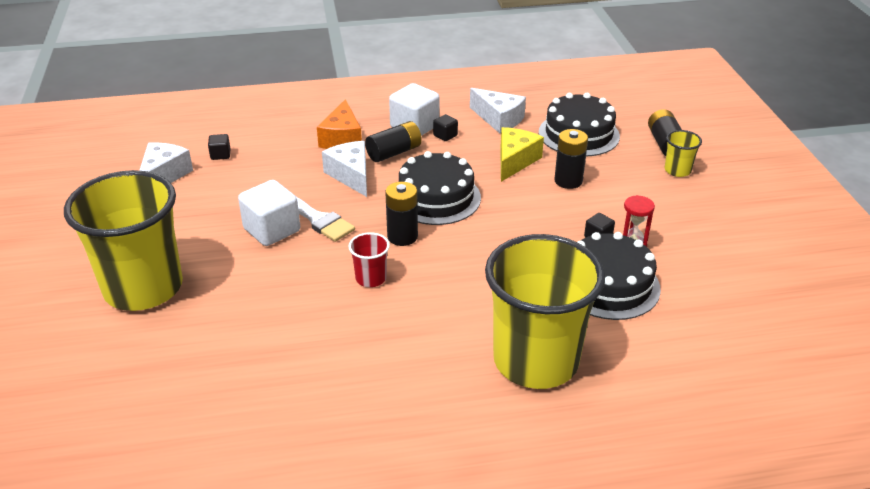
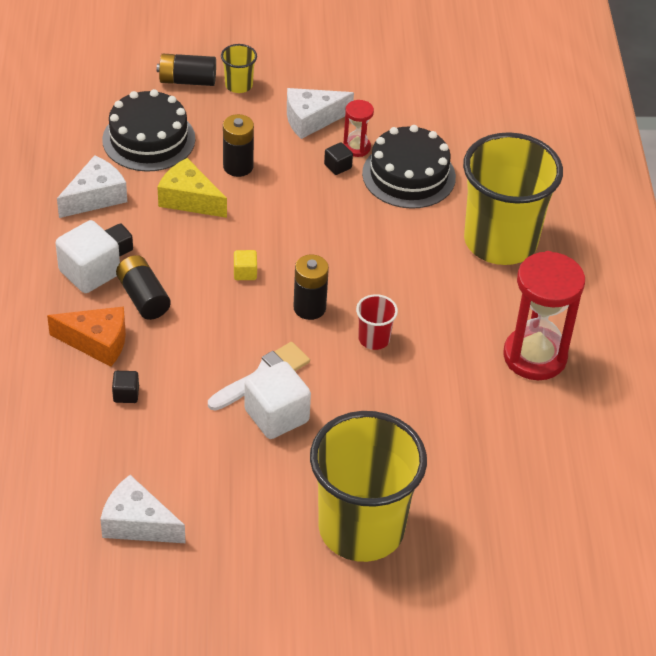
camera: 85 degrees left, 10 degrees up
(220, 155) = (101, 465): black cube -> black cube (126, 394)
(351, 175) = (183, 340): white cheese -> white cheese (311, 120)
(365, 397) = (535, 356): none -> red hourglass
(436, 198) = (245, 273): black cake -> yellow cube

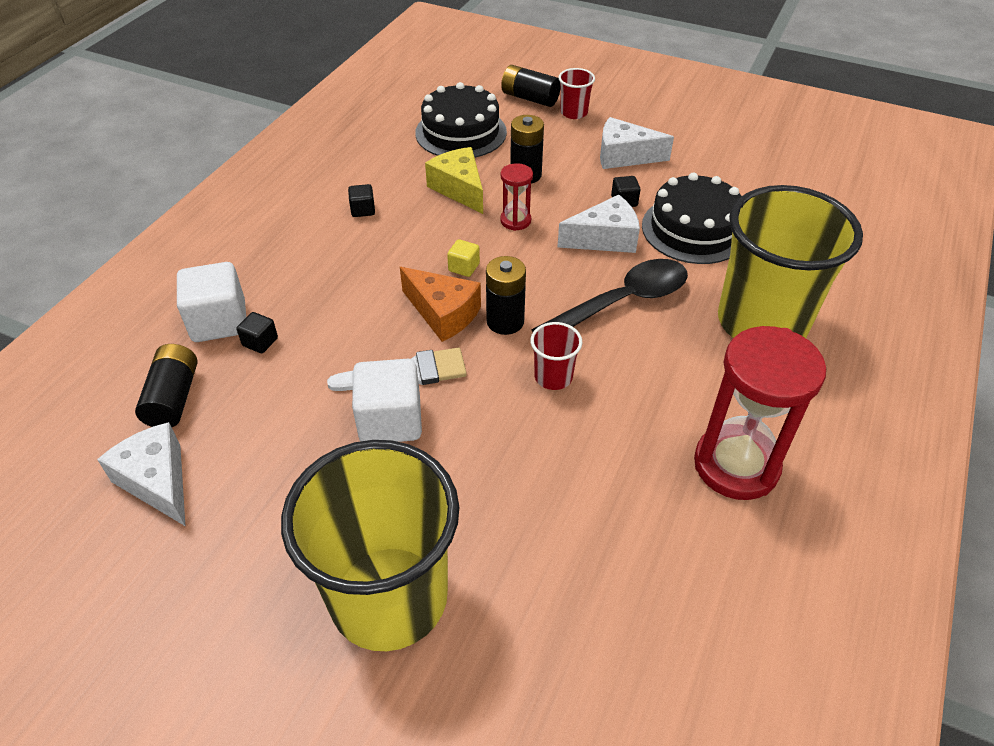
camera: 30 degrees right, 0 degrees up
(89, 273) = (320, 222): white cube -> white cube (219, 322)
(95, 197) = (378, 163): white cheese -> white cheese (605, 238)
(97, 342) = (275, 284): orange cheese -> orange cheese (443, 313)
(143, 297) = (350, 259): black battery -> black battery (173, 398)
(238, 85) = (574, 112): yellow cup -> red cup
(356, 147) = (654, 190): red hourglass -> red hourglass (515, 221)
(389, 260) = (622, 302): none -> black spoon

